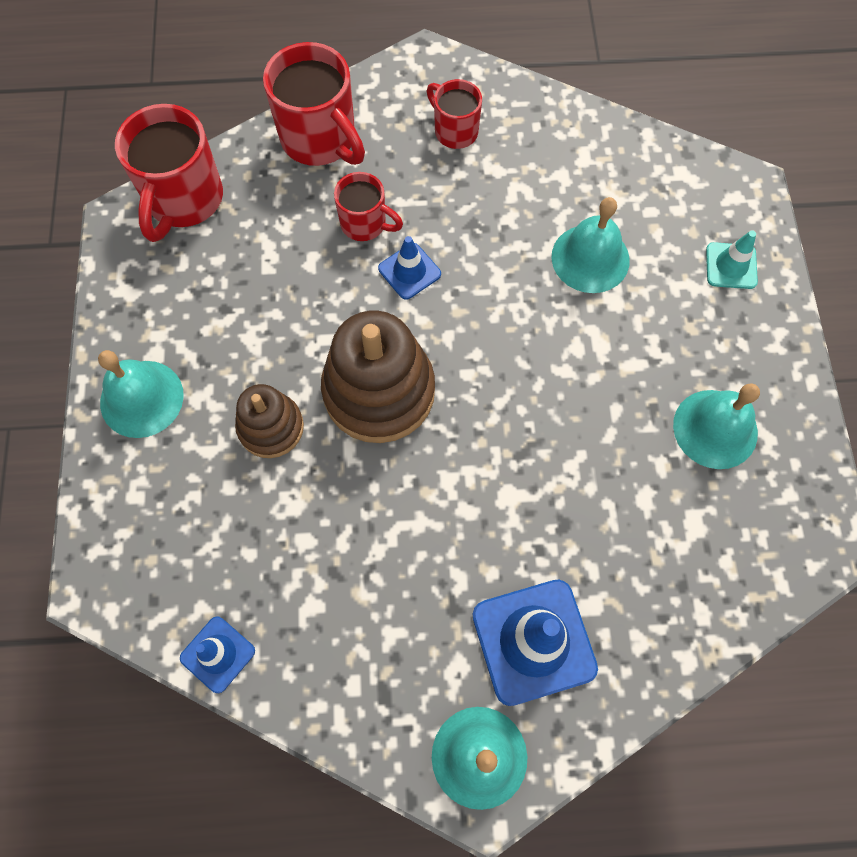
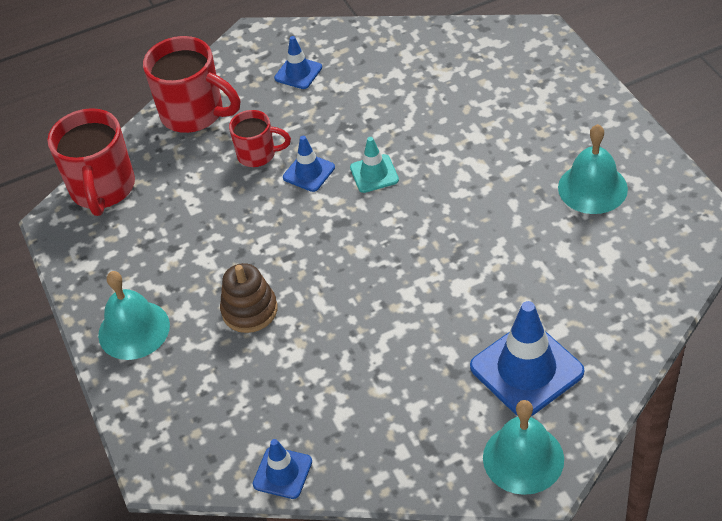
camera: 15 degrees left, 20 degrees down
(379, 391) = (324, 256): brown stacking toy -> none
(454, 131) = (298, 73): red mug -> blue traffic cone
(590, 258) = (444, 116): turquoise bell -> none
(731, 266) = (552, 85): turquoise traffic cone -> turquoise traffic cone (374, 174)

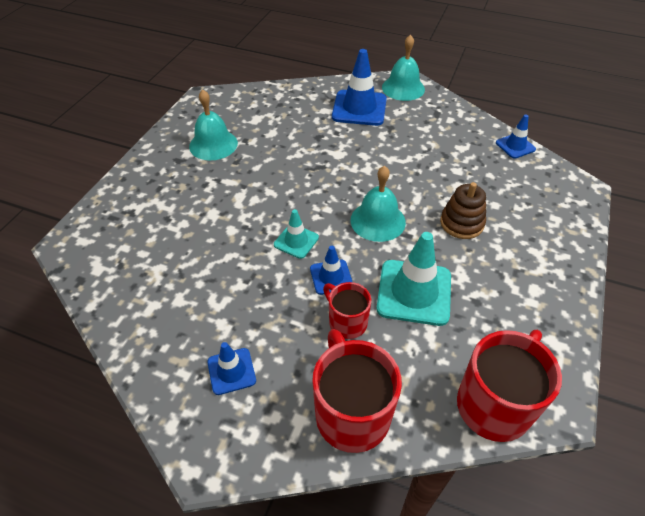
camera: 140 degrees left, 0 degrees up
(134, 330) = (547, 266): turquoise bell -> turquoise bell (378, 221)
(230, 214) = (414, 292): none -> turquoise traffic cone

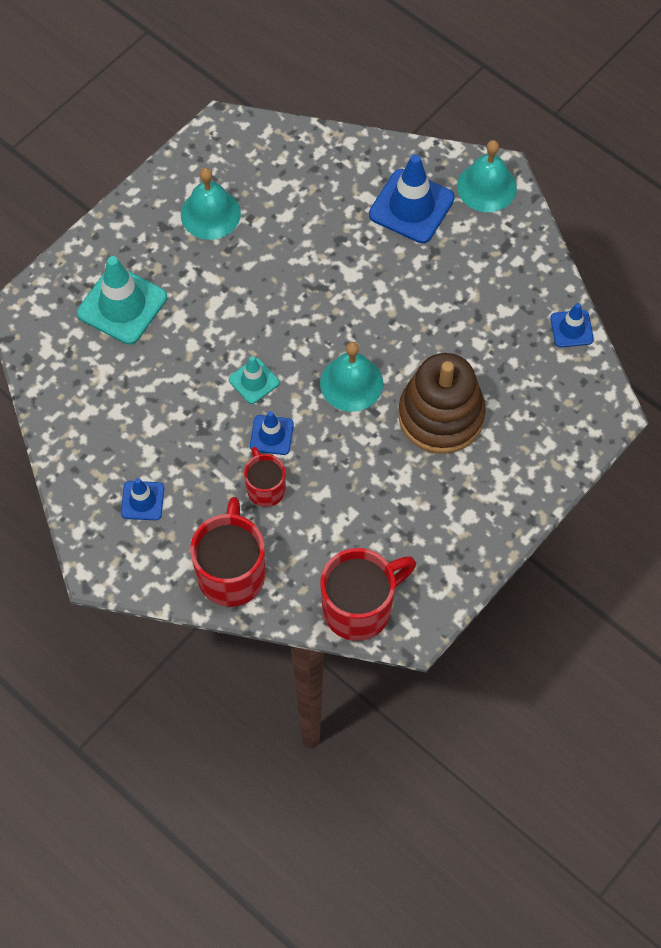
camera: 20 degrees right, 15 degrees up
(414, 292) = (346, 479): turquoise traffic cone -> turquoise traffic cone (122, 305)
(461, 223) = (441, 415): brown stacking toy -> brown stacking toy, size x1.72

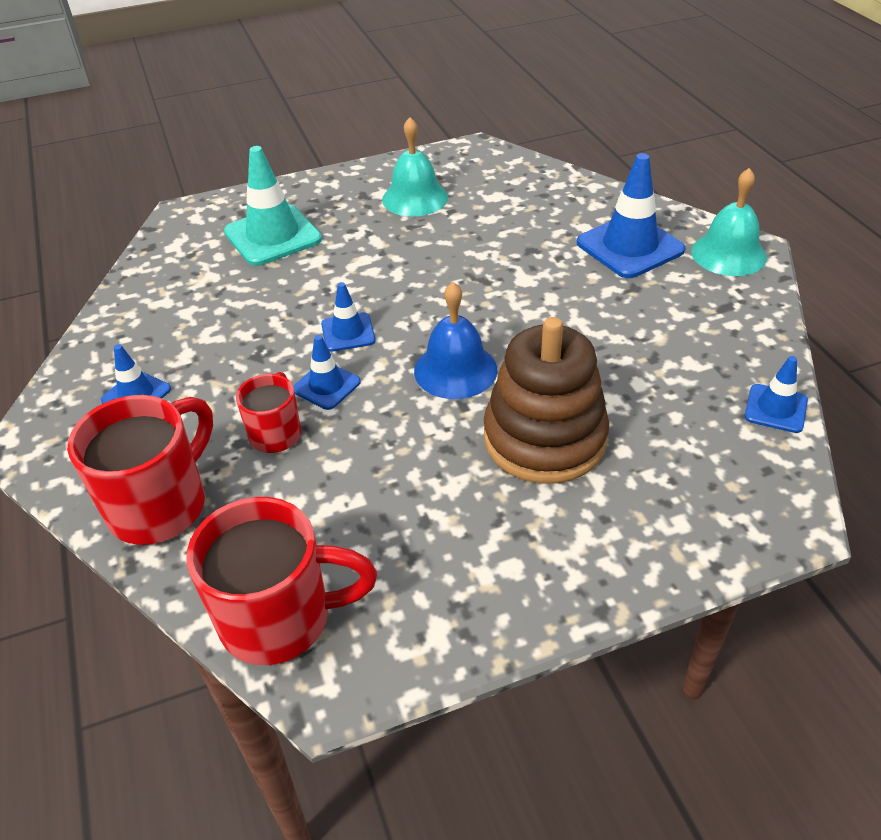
camera: 30 degrees right, 20 degrees down
(254, 381) = (348, 332): turquoise traffic cone -> blue traffic cone
(351, 383) = (455, 370): turquoise bell -> blue bell

